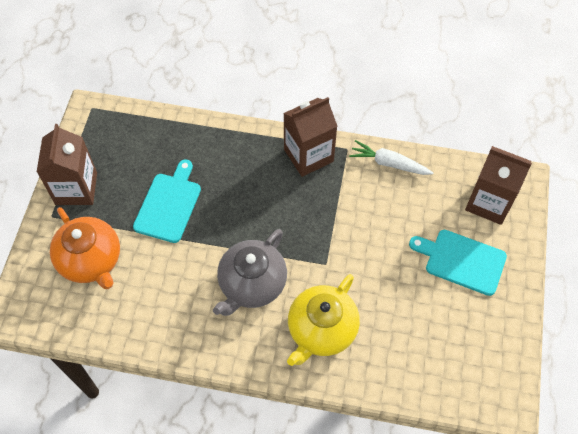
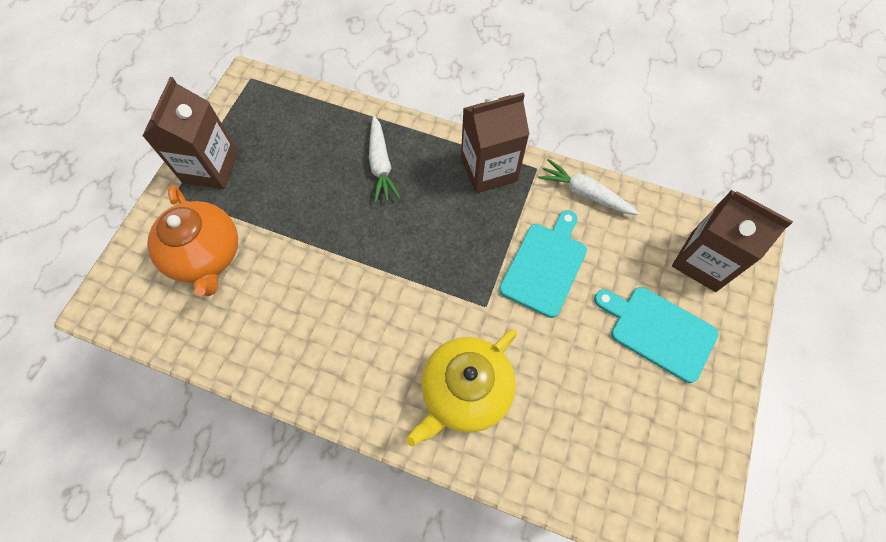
camera: 10 degrees right, 5 degrees up
(169, 204) = (312, 203): turquoise cutting board -> turquoise cutting board (545, 265)
(219, 165) = (381, 164): none -> white carrot
(252, 284) = (390, 317): grey teapot -> none

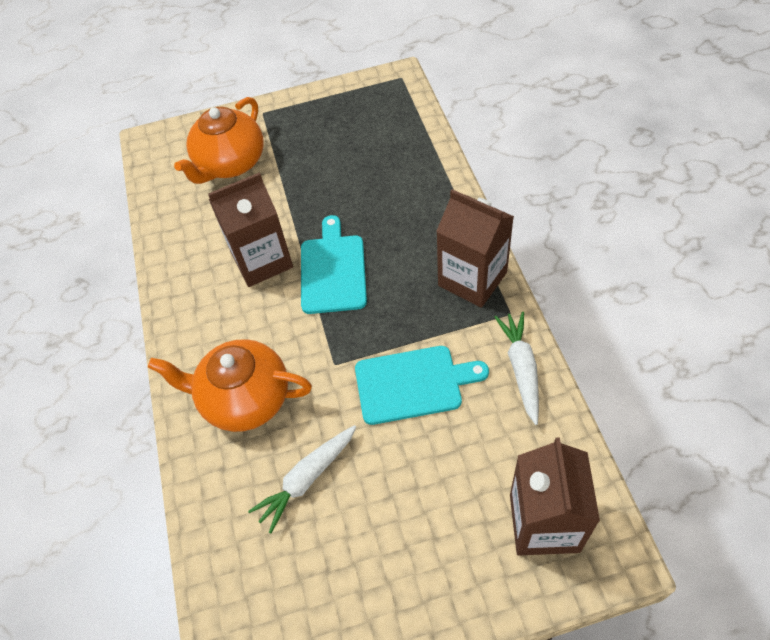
camera: 60 degrees right, 10 degrees down
(210, 167) = (303, 113): brown carton -> brown carton (262, 260)
(381, 164) = (403, 205): white carrot -> white carrot (307, 479)
(465, 391) = (245, 399): yellow teapot -> orange teapot
(658, 331) = (426, 523): turquoise cutting board -> turquoise cutting board (333, 270)

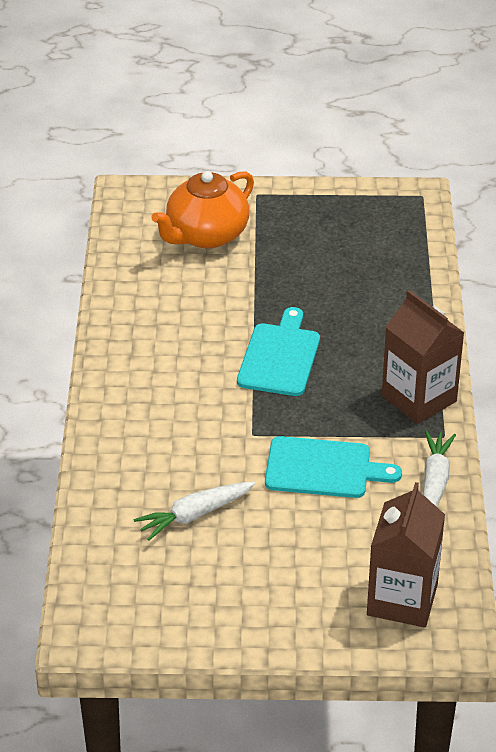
camera: 10 degrees right, 15 degrees down
(245, 399) = (156, 440): orange teapot -> none
(262, 260) = (210, 331): brown carton -> none

